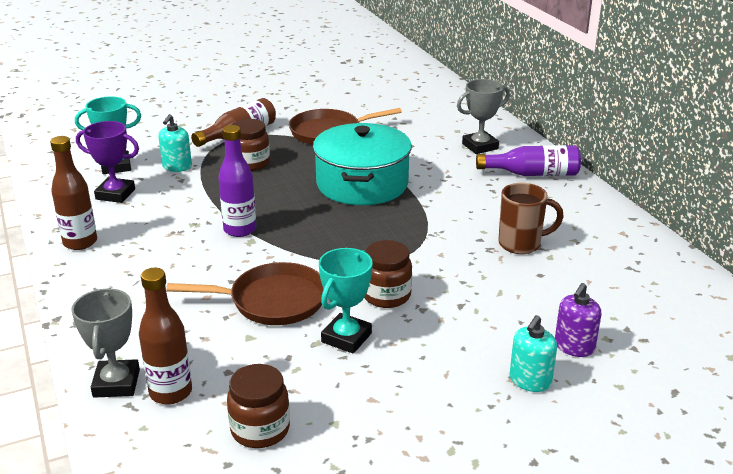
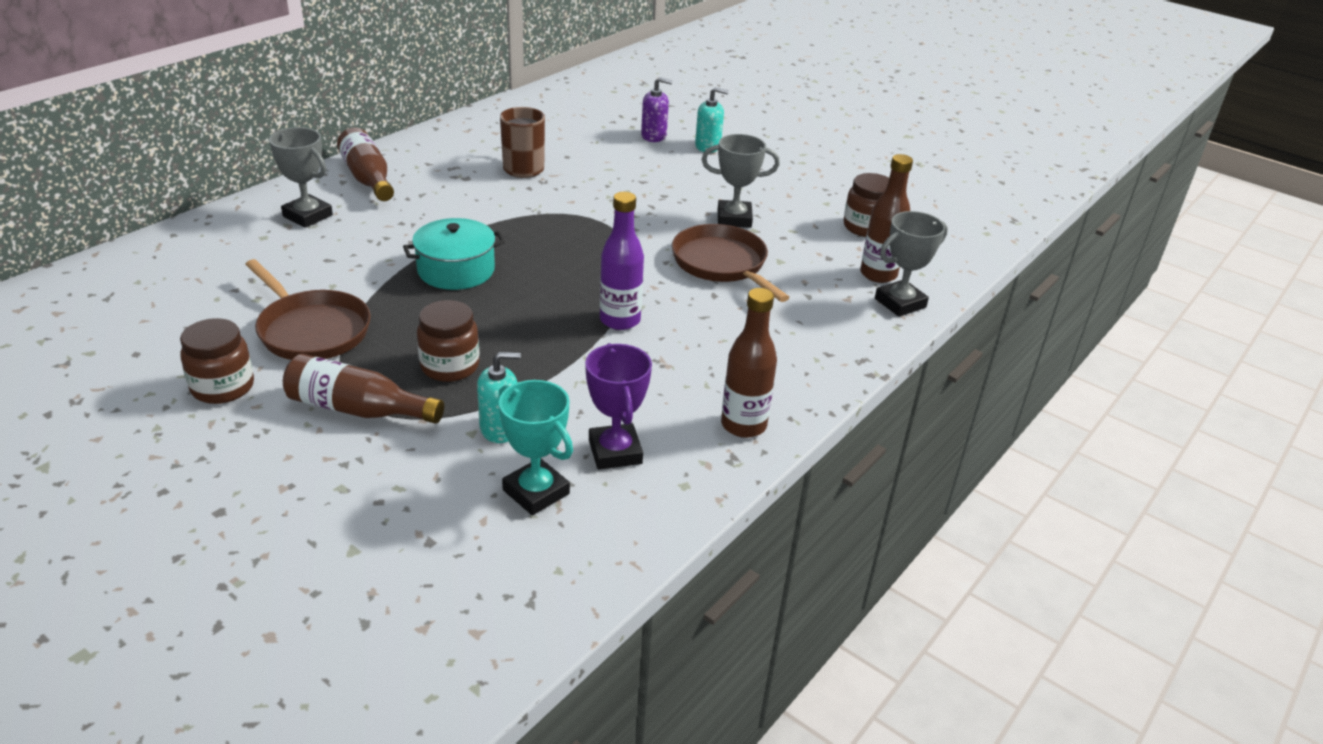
camera: 120 degrees left, 5 degrees up
(346, 338) = (734, 219): turquoise trophy -> grey trophy
(362, 184) = (456, 270): turquoise pot -> turquoise pot, size x0.65
(386, 295) = (660, 213): brown jar -> brown jar (223, 387)
(532, 174) = (368, 178): purple bottle -> brown bottle

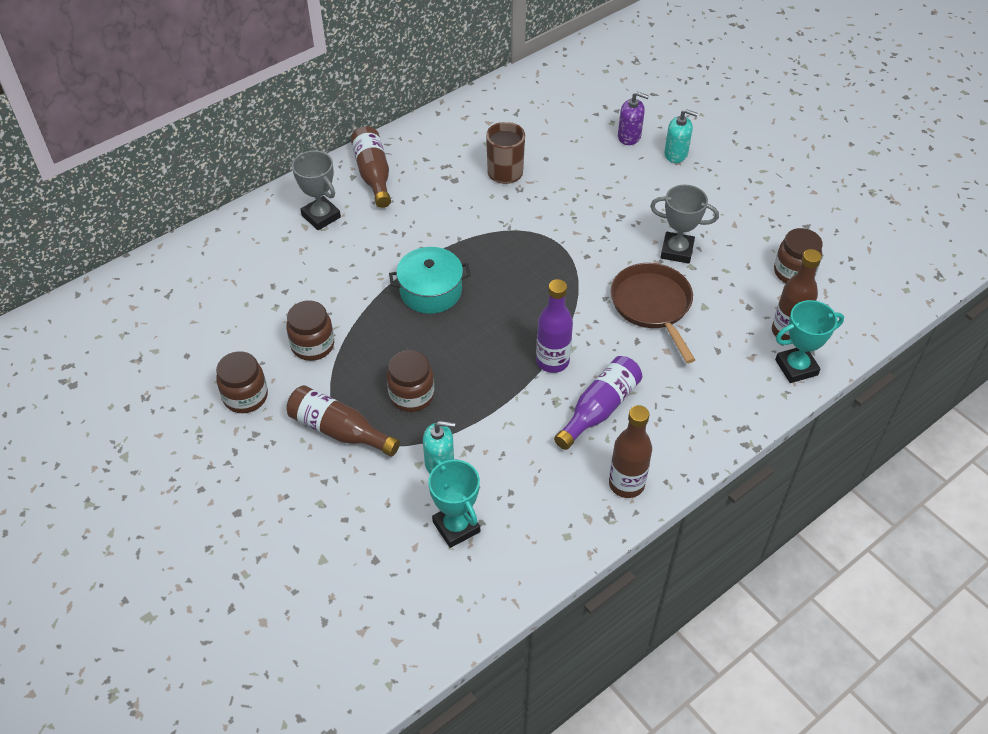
camera: 15 degrees right, 15 degrees up
(311, 330) = (313, 345): brown pan -> brown jar
(615, 452) = (521, 497): purple trophy -> none
(688, 358) = (599, 409): none -> purple bottle
(900, 303) = (796, 367): grey trophy -> turquoise trophy

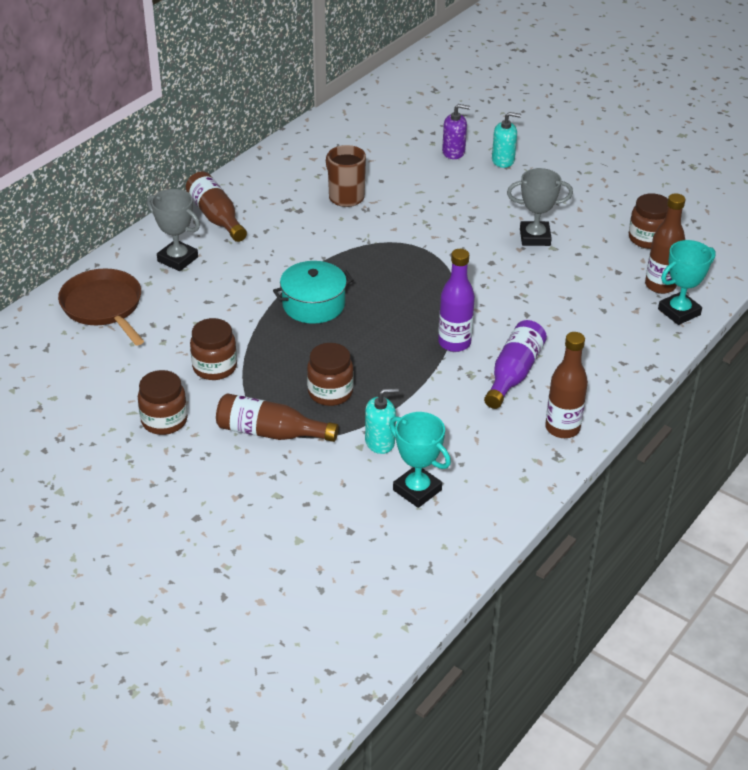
camera: 15 degrees left, 10 degrees down
(652, 306) = (530, 284): brown pan -> brown pan (104, 307)

